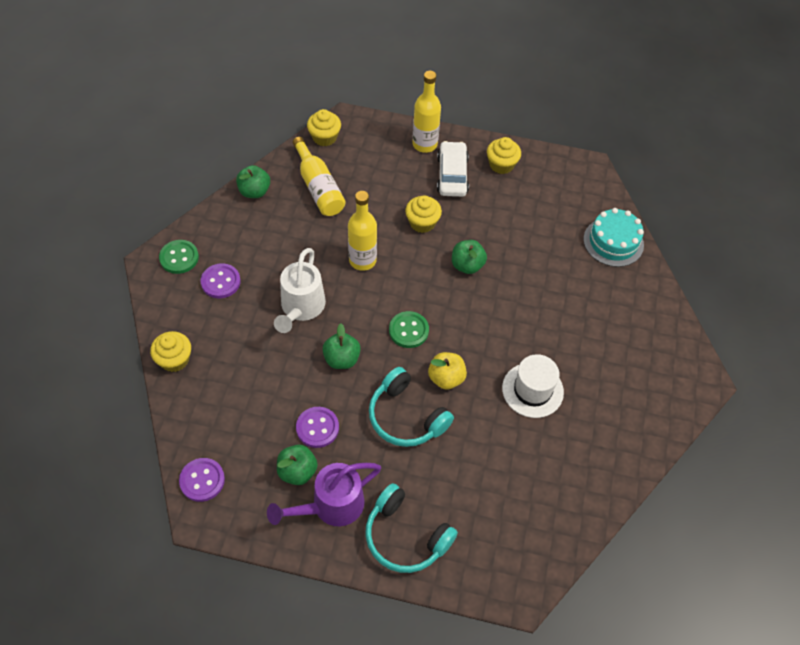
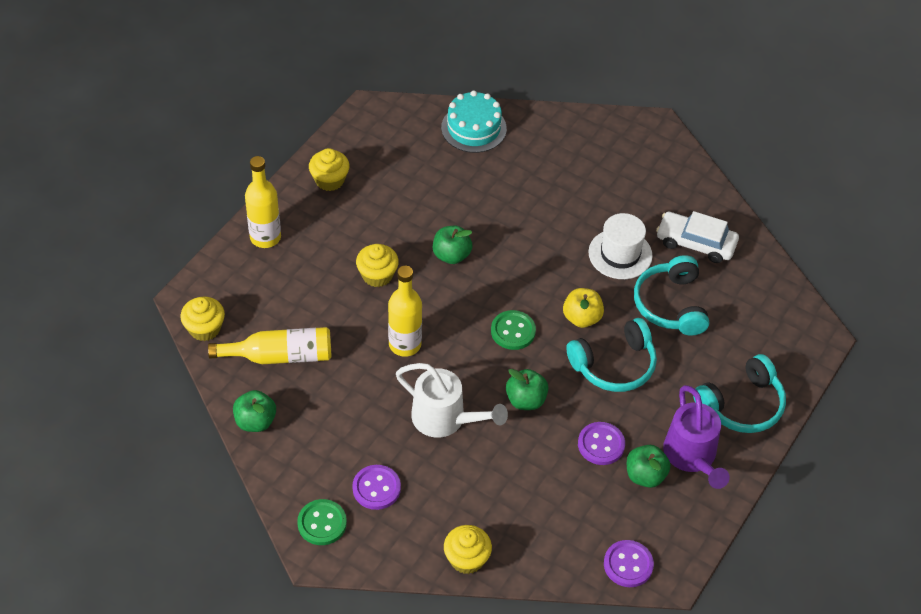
camera: 70 degrees left, 5 degrees down
(452, 175) = (323, 227): white car -> white car (695, 243)
(494, 446) = (670, 305): none -> turquoise headphones

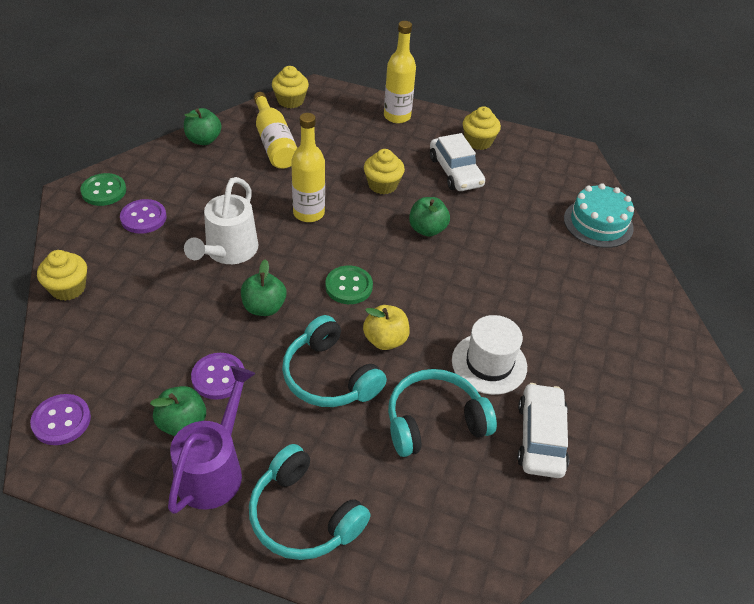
camera: 75 degrees right, 5 degrees down
(372, 212) = (455, 171): none -> white car
(692, 457) = (214, 468): purple watering can -> purple watering can turned 135 degrees clockwise

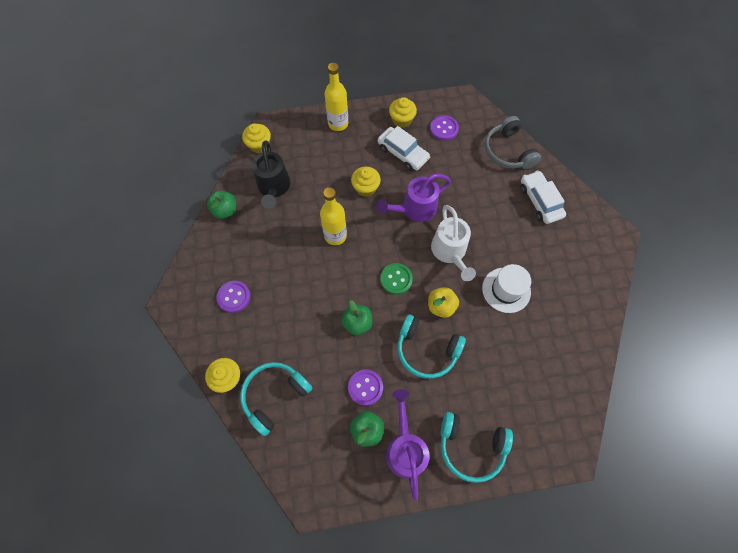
camera: 25 degrees left, 20 degrees up
(61, 421) = (297, 470): purple button -> purple button (444, 129)
(104, 191) = (191, 290): green button -> none
(228, 252) = (307, 294): white watering can -> white watering can (450, 252)
(274, 142) = (274, 188): yellow bottle -> black watering can
(427, 229) = (414, 209): green apple -> purple watering can
(434, 421) = (500, 346): turquoise headphones -> turquoise headphones (274, 396)
(540, 437) = (559, 324): white car -> white car (540, 201)
(598, 223) = (508, 151): turquoise cake -> grey headphones

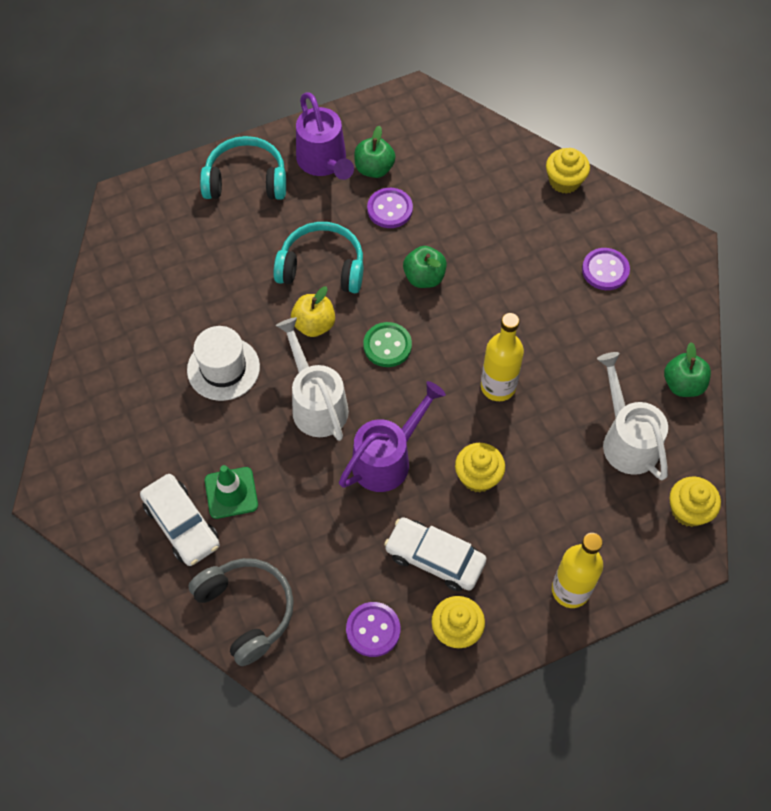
camera: 165 degrees right, 5 degrees down
(274, 188) = (626, 439): black watering can -> white watering can
(274, 396) = (498, 176): turquoise headphones -> none
(509, 211) = (231, 493): none -> green traffic cone

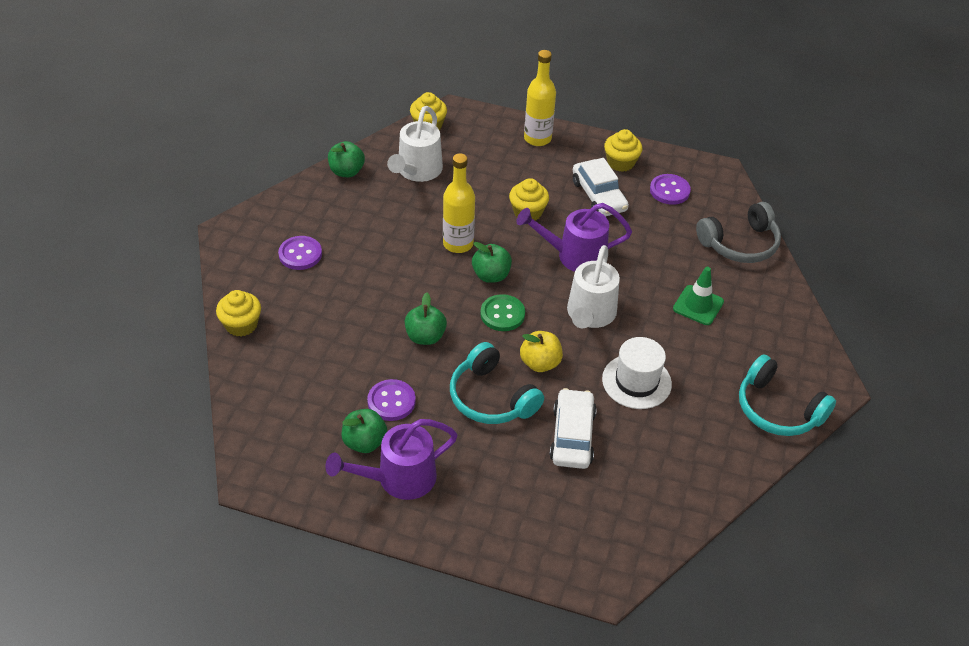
camera: 140 degrees left, 15 degrees down
(181, 524) = (747, 310): white car -> white car (572, 436)
(246, 180) = (479, 515): turquoise headphones -> turquoise headphones (777, 409)
(246, 610) = (740, 244): grey headphones -> grey headphones turned 120 degrees counterclockwise
(324, 162) = (398, 479): purple watering can -> purple watering can turned 135 degrees counterclockwise
(436, 376) = (491, 275): none -> green apple

